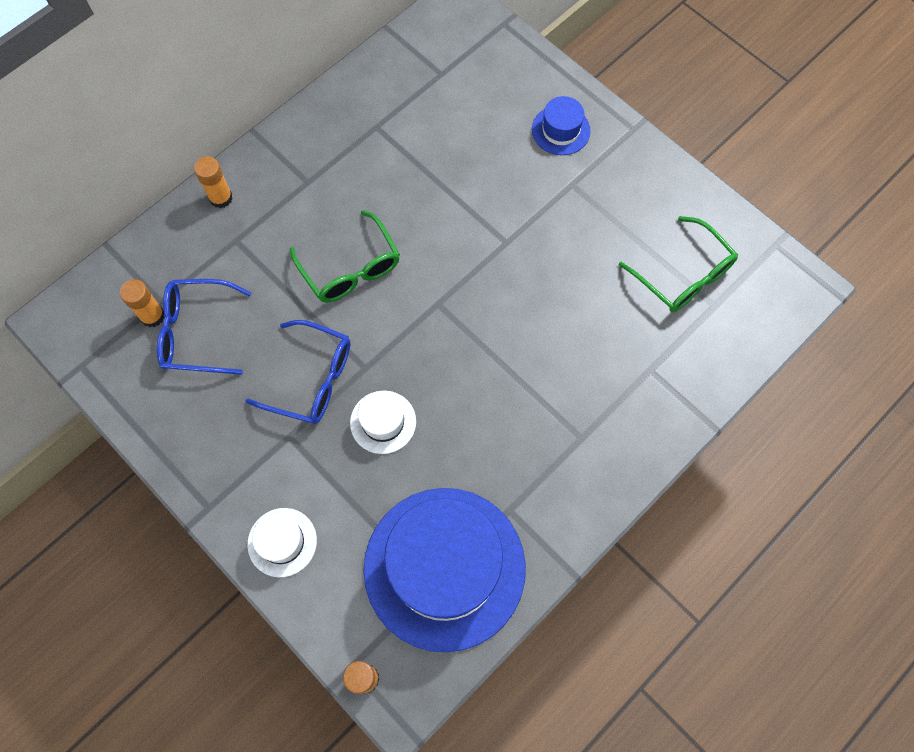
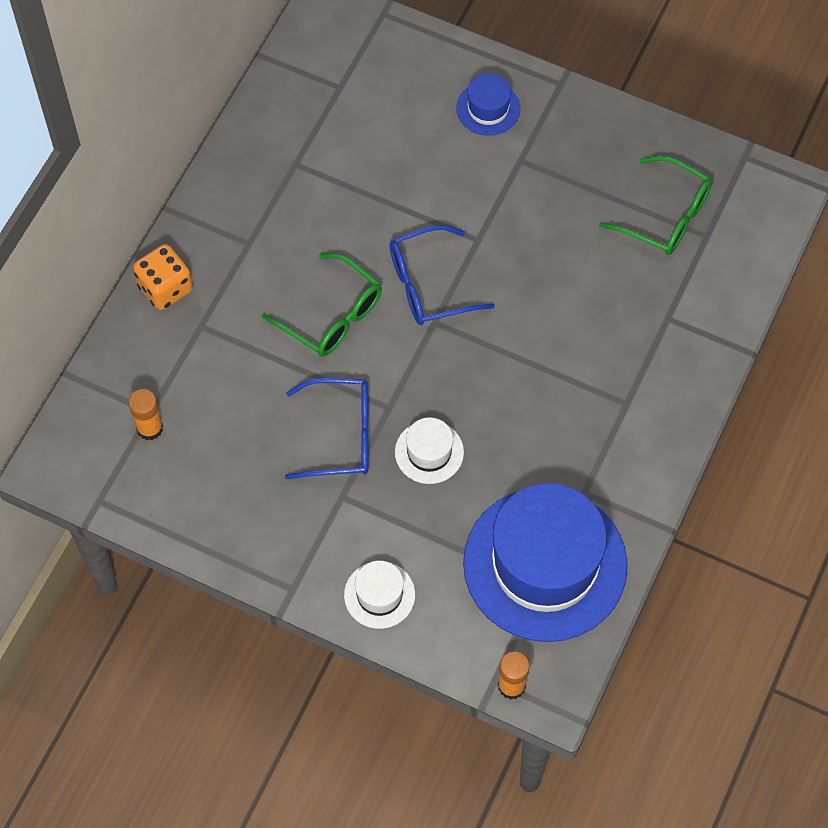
camera: 20 degrees left, 5 degrees down
(197, 332) = (203, 429): blue glasses -> blue glasses (429, 285)
(221, 198) = (165, 288): orange glue stick -> orange dice

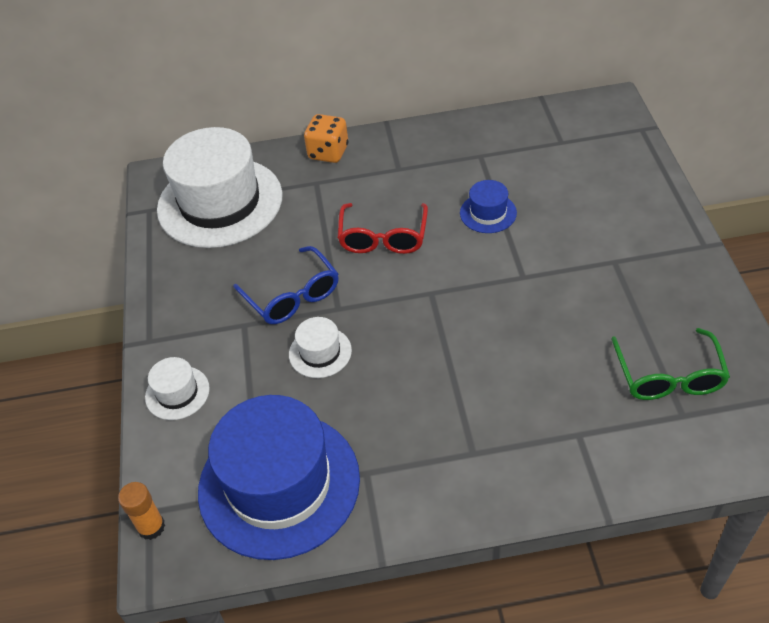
camera: 60 degrees right, 15 degrees down
(150, 428) = (220, 202): orange glue stick -> white hat
(331, 315) = (383, 237): green glasses -> red glasses
(429, 285) = (458, 272): blue glasses -> none
(488, 108) = (634, 220): blue hat -> blue hat (488, 213)

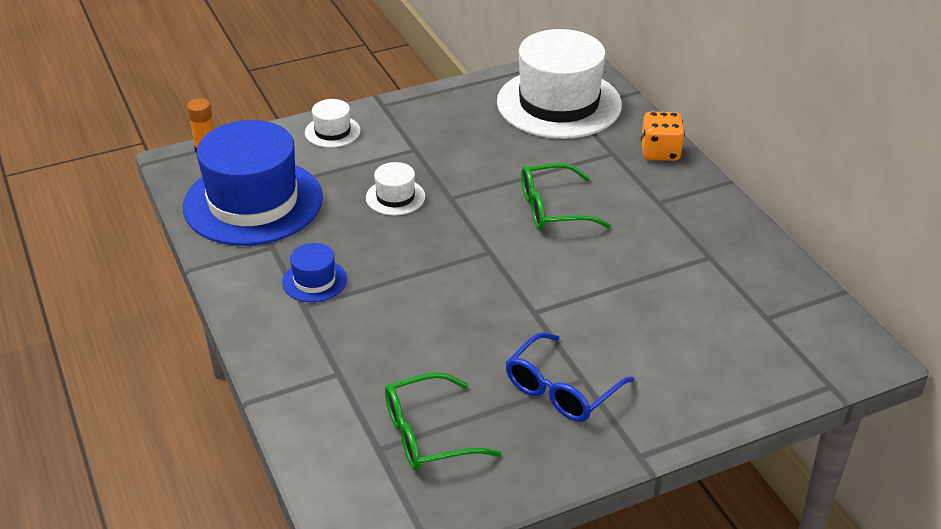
camera: 70 degrees right, 10 degrees down
(292, 295) = (457, 168): blue glasses -> blue glasses (562, 389)
(383, 237) = (553, 209): red glasses -> green glasses
(488, 213) = (619, 274): blue hat -> blue hat (314, 281)

